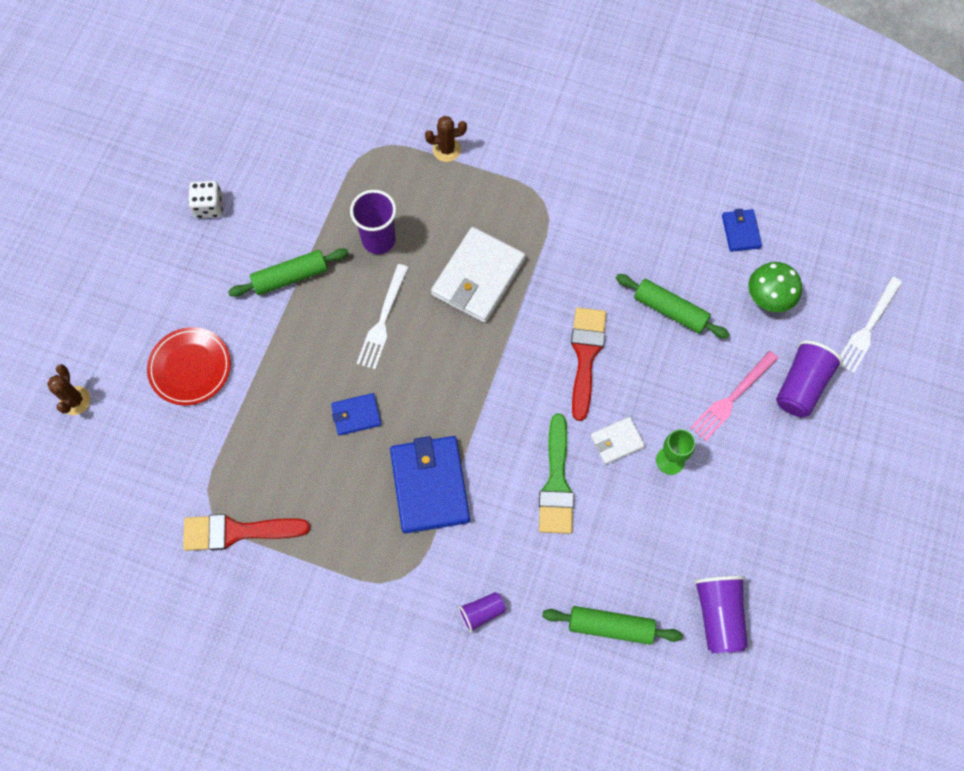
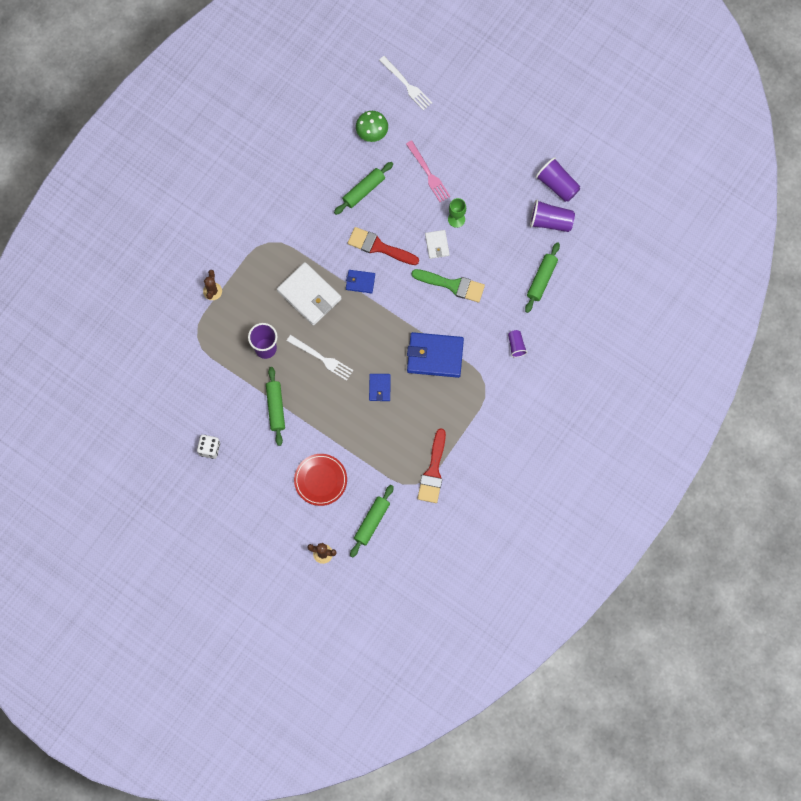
camera: 75 degrees left, 5 degrees up
(137, 459) = (372, 522): none -> green rolling pin
(740, 232) = (324, 134): blue wallet -> blue wallet (360, 282)
(801, 386) = (431, 133): purple cup -> purple cup (557, 185)

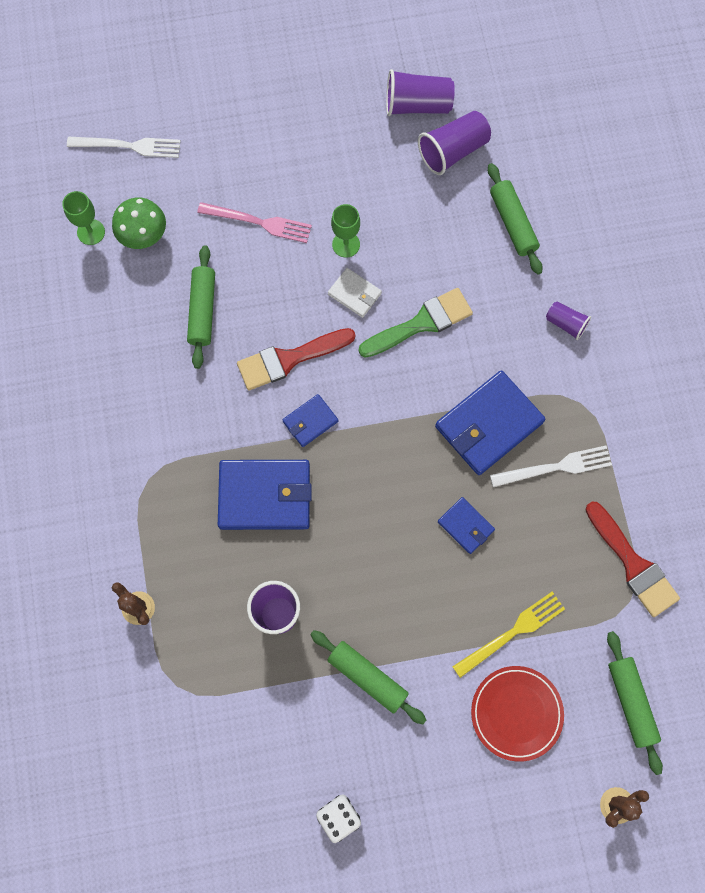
camera: 45 degrees left, 0 degrees up
(309, 295) = (265, 496): white wallet -> blue wallet
(322, 358) = (360, 558): white fork -> white fork (555, 467)
(351, 110) = (91, 232): none -> green goblet
(352, 448) = (512, 632): none -> yellow fork

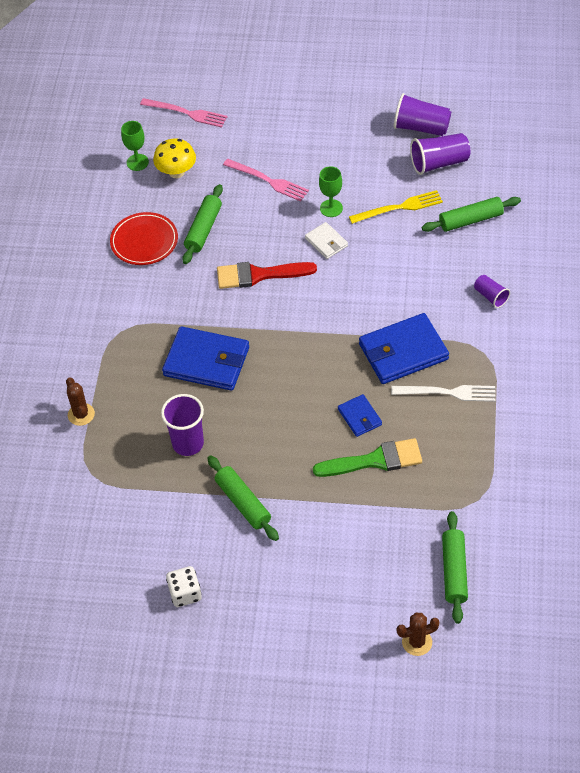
camera: 20 degrees right, 20 degrees down
(129, 146) = (186, 113): white fork -> pink fork
(144, 235) = (176, 172): green mushroom -> yellow mushroom
(310, 421) = (260, 319): blue wallet -> none
(421, 323) = (373, 272): green brush -> green brush (375, 460)
(512, 223) = (470, 220): green rolling pin -> green rolling pin turned 75 degrees clockwise
(512, 632) = (372, 499): yellow fork -> yellow fork (399, 208)
(516, 713) = (355, 556): red plate -> red plate (144, 241)
(633, 564) = (489, 474): red brush -> none

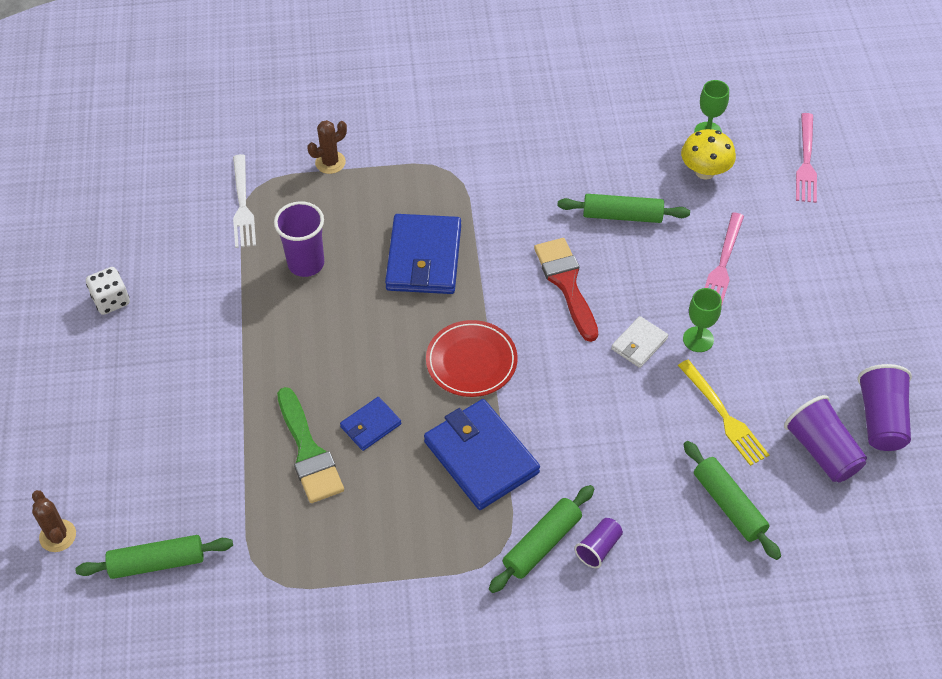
camera: 75 degrees right, 0 degrees up
(144, 241) = (587, 164): red plate -> red plate (471, 361)
(243, 502) = (233, 330): green rolling pin -> green rolling pin (542, 544)
(448, 393) = (425, 518): white fork -> white fork (242, 205)

